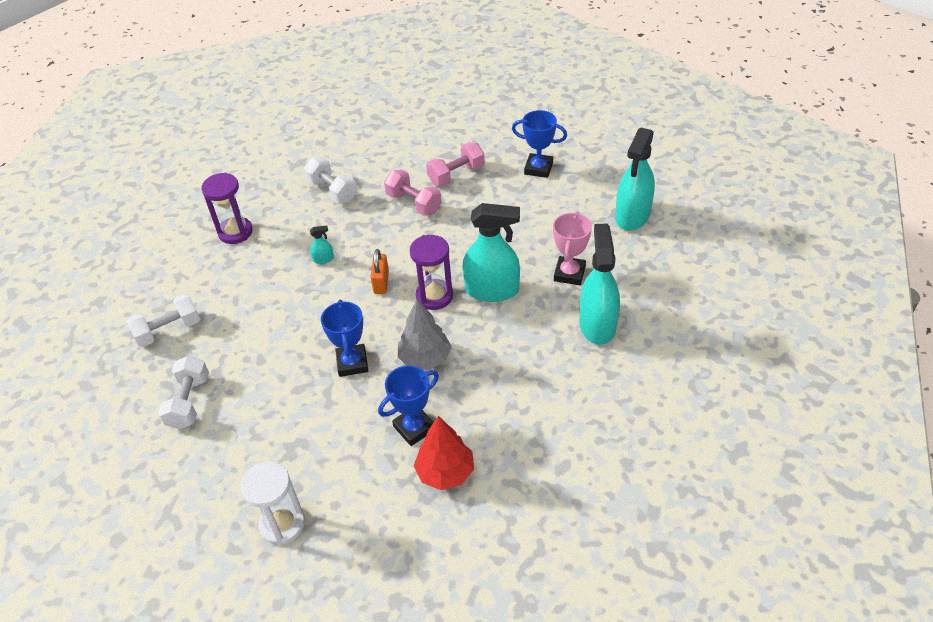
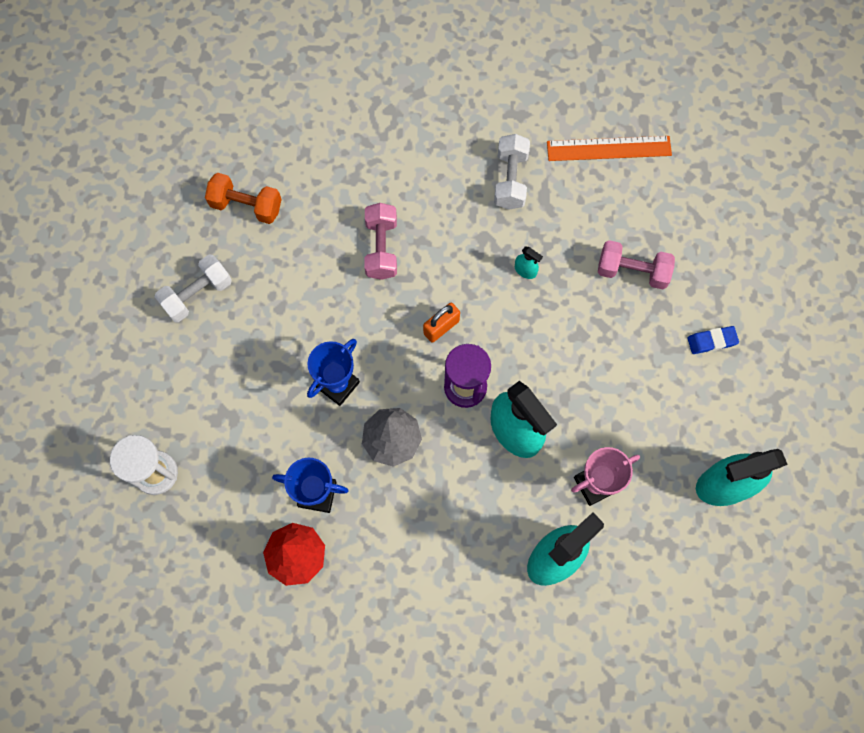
camera: 45 degrees right, 25 degrees up
(168, 330) = (246, 206): white dumbbell -> orange dumbbell
(235, 232) = (389, 148): purple hourglass -> none
(323, 259) = (424, 253): turquoise spray bottle -> turquoise spray bottle (525, 270)
(371, 139) = (609, 148): none -> orange ruler
(413, 203) = (560, 266): pink dumbbell -> pink dumbbell (381, 248)
(538, 168) = (711, 341): blue trophy -> blue eraser

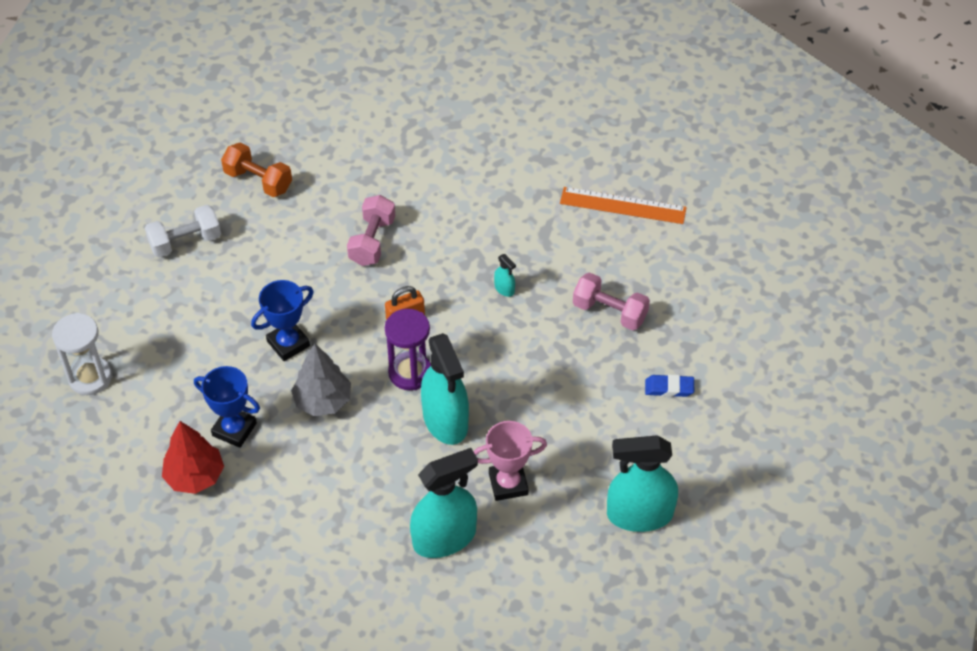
camera: 15 degrees right, 20 degrees down
(510, 180) = (517, 211): white dumbbell -> none

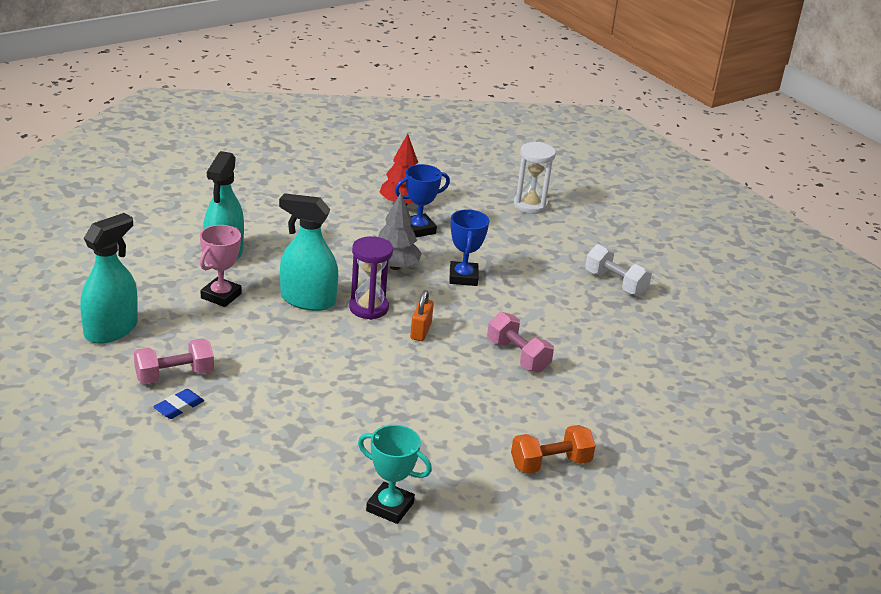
camera: 125 degrees right, 20 degrees down
(185, 242) = (615, 283): white dumbbell -> white dumbbell turned 60 degrees counterclockwise
(258, 181) = (648, 339): orange dumbbell -> orange dumbbell (550, 464)
(504, 289) = (386, 388): turquoise spray bottle -> none
(609, 312) = (289, 425): pink dumbbell -> pink dumbbell (174, 376)
(623, 205) = (390, 507): orange ruler -> turquoise trophy

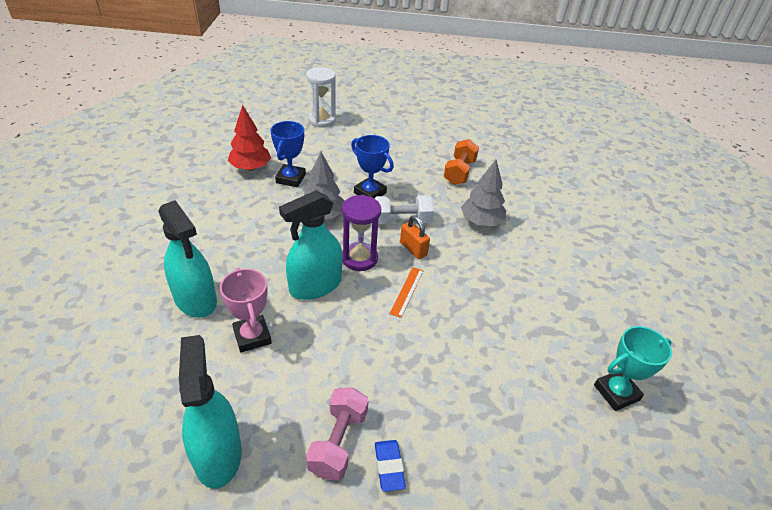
camera: 50 degrees left, 10 degrees up
(363, 348) = (407, 291): none -> orange ruler
(517, 356) = (481, 222): pink dumbbell -> grey tree
(550, 464) = (609, 276): orange dumbbell -> orange dumbbell (459, 172)
(615, 283) = (439, 140): white dumbbell -> white dumbbell (402, 220)

